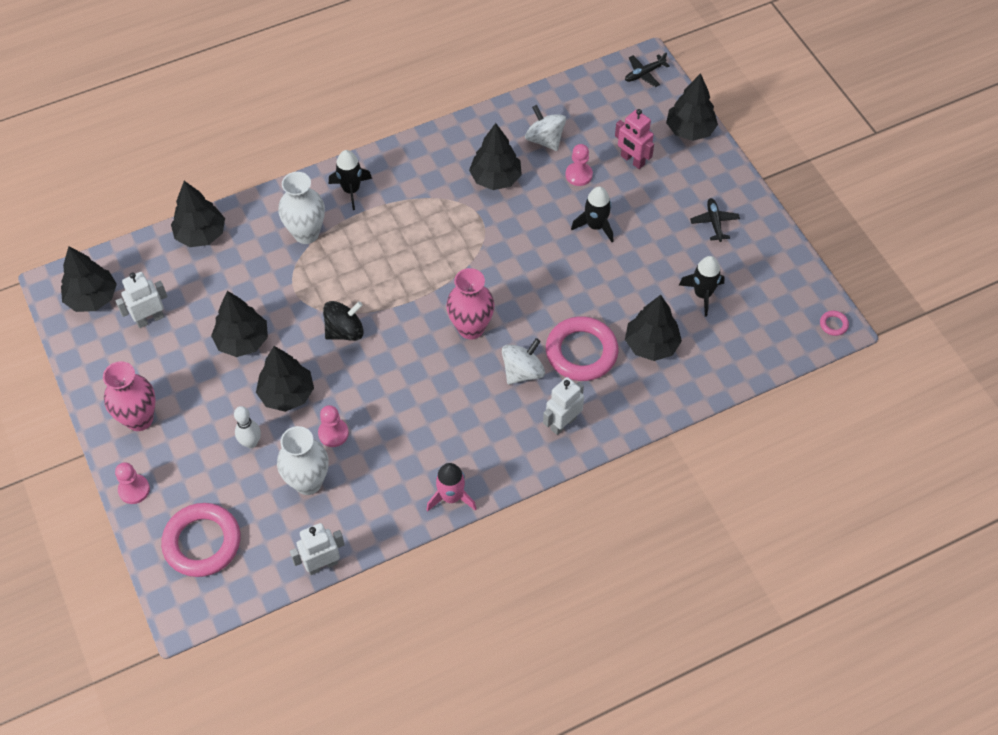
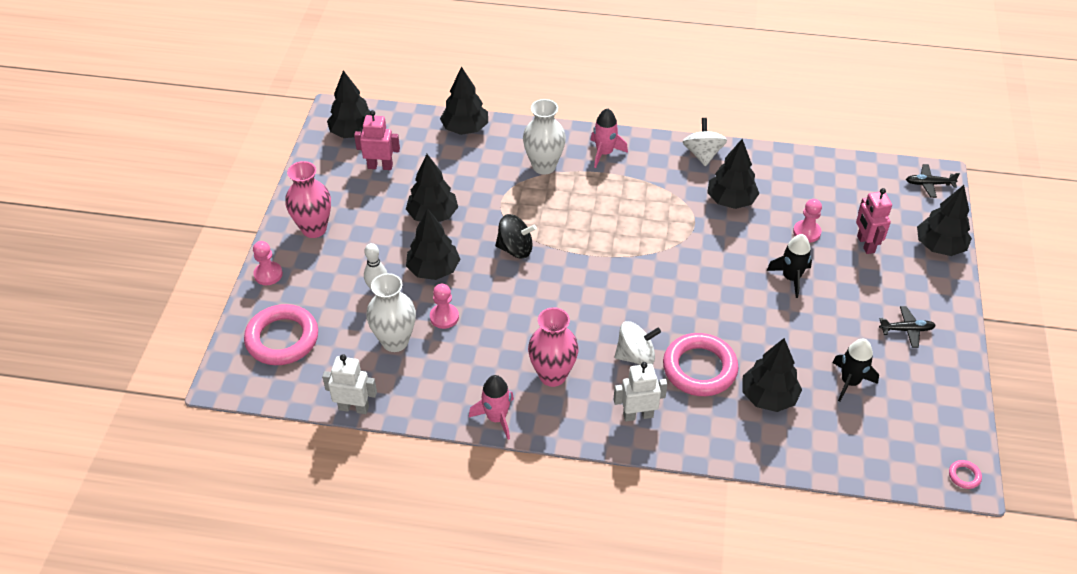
camera: 35 degrees right, 10 degrees down
(150, 319) = (380, 166): white robot -> pink robot
(351, 190) = (604, 153): black rocket -> pink rocket
(471, 328) = (618, 300): pink vase -> pink vase (552, 375)
(545, 139) = (797, 192): white spinning top -> white spinning top (702, 154)
(714, 222) = (906, 330): black plane -> black plane turned 60 degrees clockwise

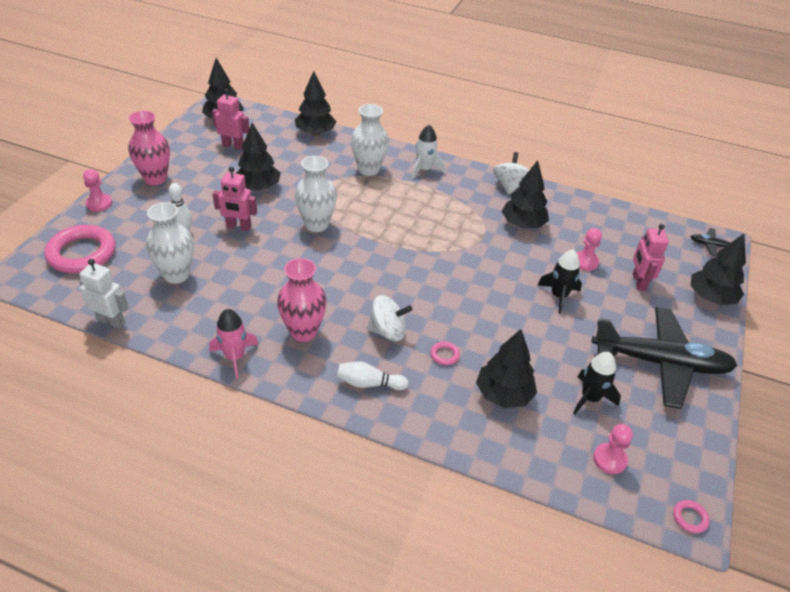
camera: 10 degrees right, 5 degrees down
(433, 270) = (238, 227): black tree -> pink robot
(444, 317) = (229, 264): pink pawn -> pink pawn (609, 459)
(515, 249) = (316, 225): black spinning top -> white vase
(604, 153) = (424, 170): pink rocket -> white rocket
(638, 415) = (369, 383): white robot -> white bowling pin
(699, 368) = (444, 355): pink ring -> pink ring, size x0.40
(906, 330) = (660, 363): black plane -> black plane, size x2.49

